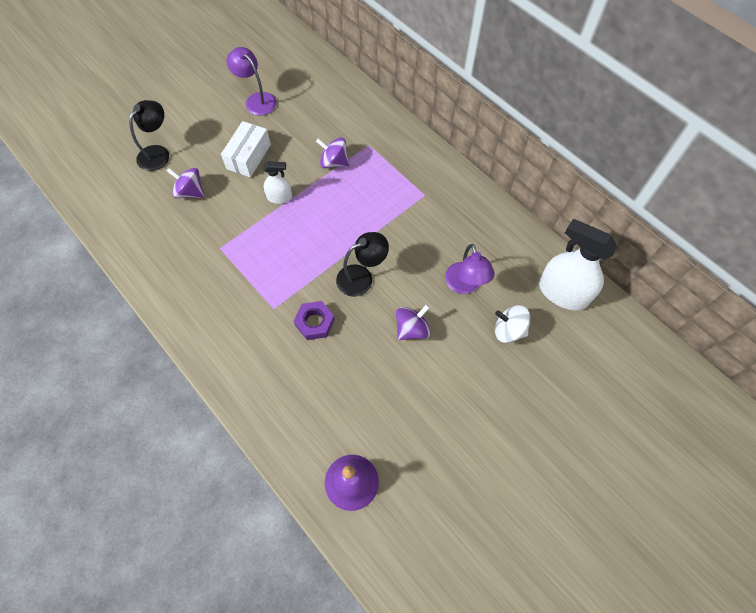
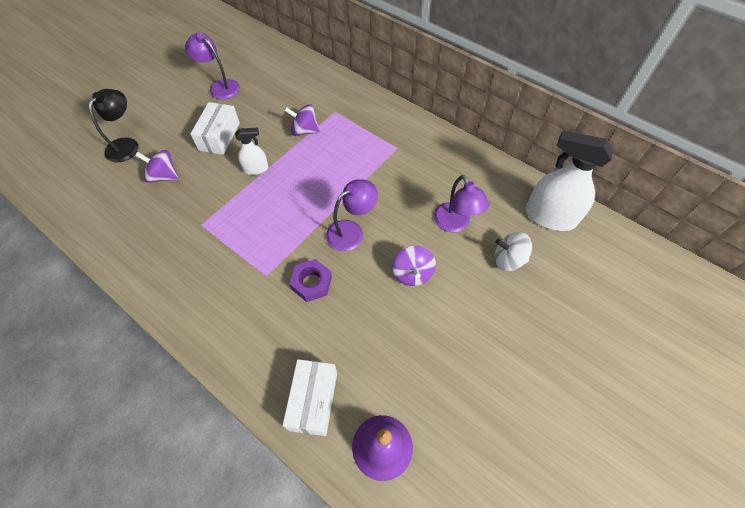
camera: 10 degrees left, 5 degrees down
(298, 431) = (313, 400): none -> white box
(361, 277) = (351, 231): black lamp -> purple lamp
(412, 329) = (412, 274): purple spinning top -> purple spinning top turned 135 degrees clockwise

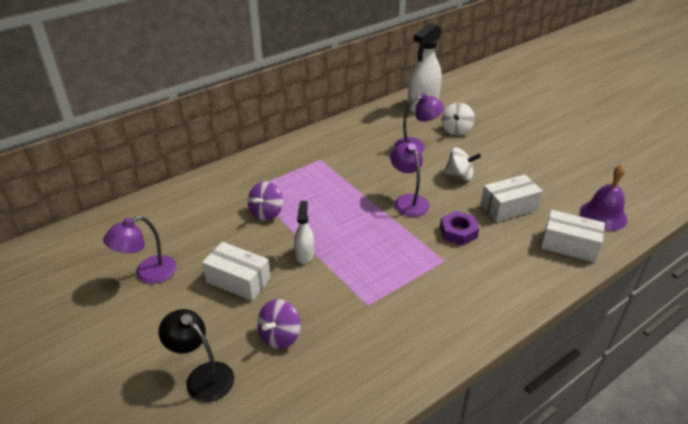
camera: 75 degrees left, 20 degrees down
(367, 330) = (508, 207): none -> white box
(412, 274) = (459, 175): purple spinning top -> white spinning top

